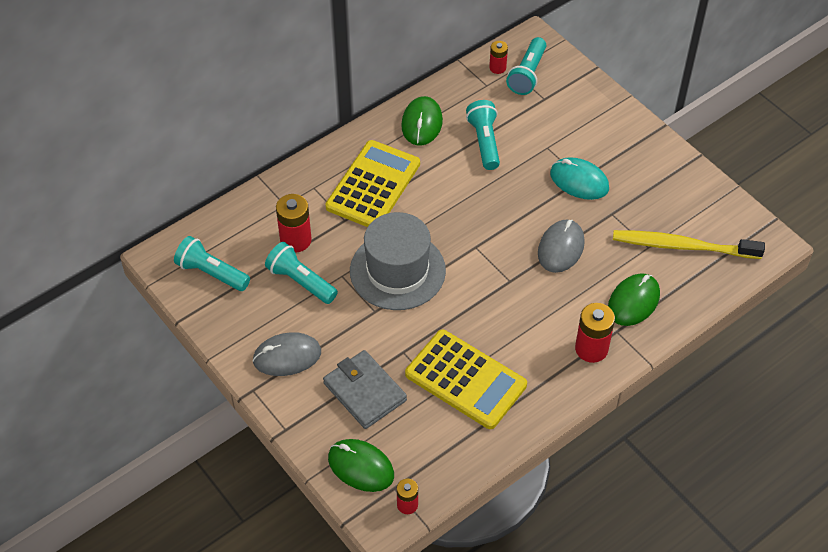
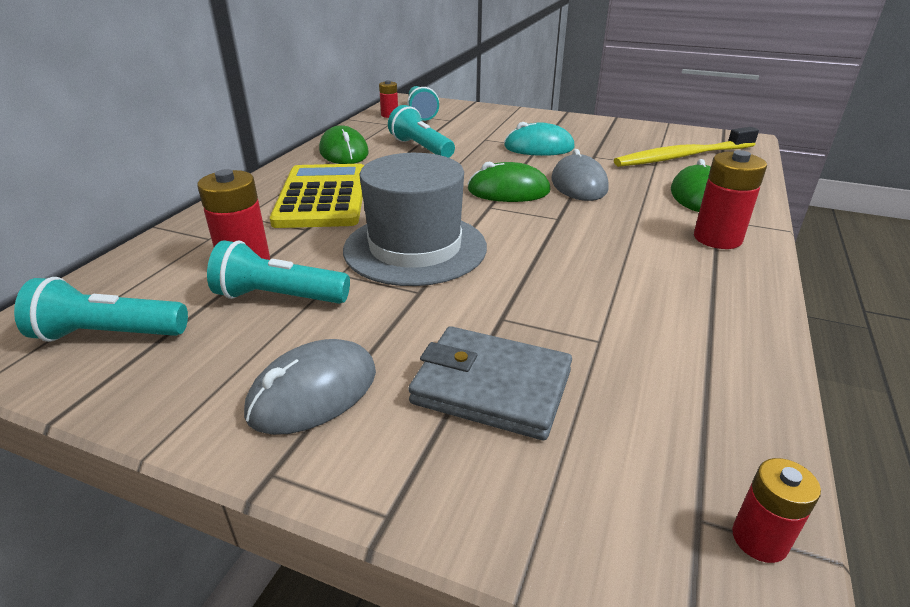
camera: 30 degrees left, 20 degrees down
(361, 467) = (600, 512): green mouse -> green mouse (508, 191)
(465, 380) = (621, 315): yellow calculator -> none

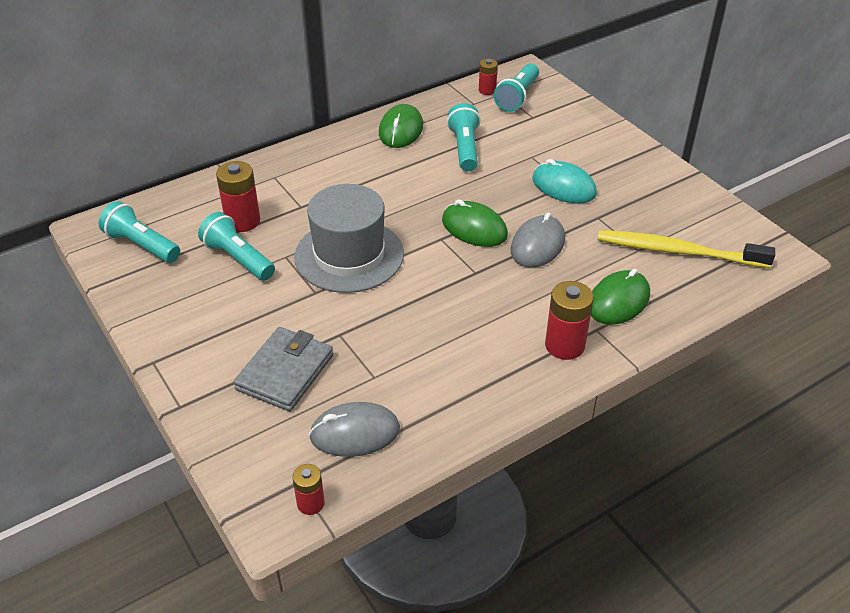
camera: 35 degrees right, 10 degrees up
(313, 392) = (203, 330): grey mouse -> grey mouse (355, 433)
(322, 197) = (338, 178): yellow calculator -> none
(491, 387) = (285, 372): grey wallet -> grey wallet turned 60 degrees clockwise

